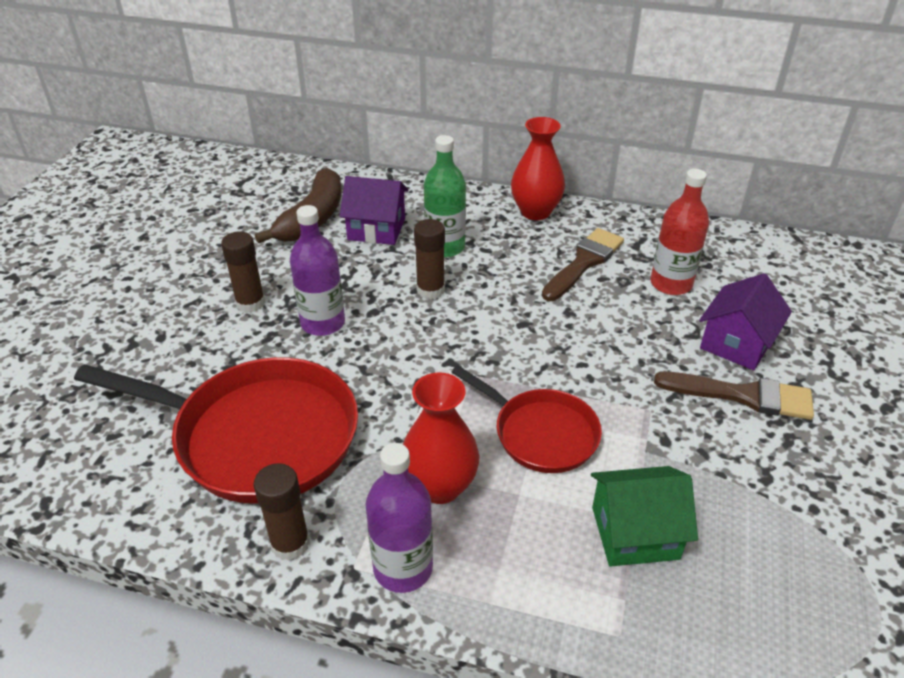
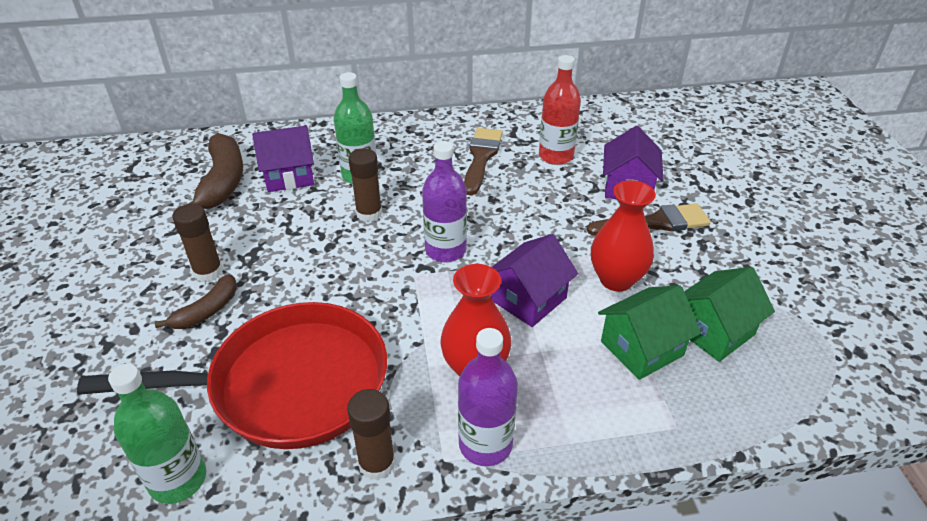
camera: 25 degrees left, 0 degrees up
(119, 488) = (178, 480): none -> green bottle
(228, 340) = (207, 311): none -> brown banana
(323, 323) = (289, 269): purple bottle -> purple bottle (445, 250)
(535, 212) = (418, 128): red vase -> red vase (616, 279)
(540, 433) = (528, 299): red pan -> purple house
(735, 545) = (713, 331): none -> green house

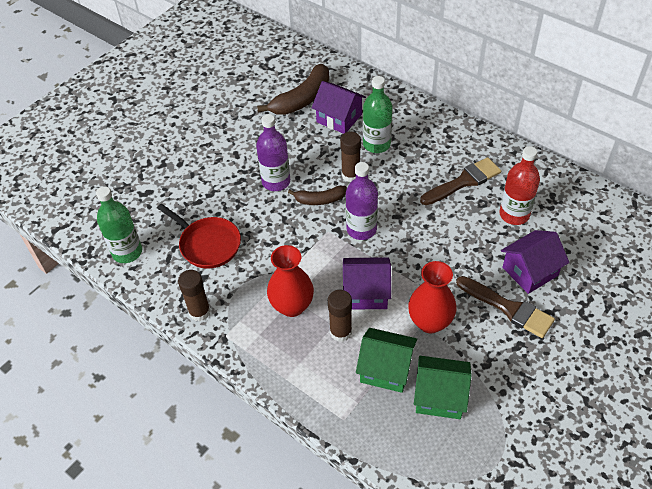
camera: 50 degrees right, 10 degrees up
(207, 311) = (216, 177): brown banana -> brown banana (320, 200)
(208, 272) = (238, 154): brown glue stick -> brown glue stick (340, 332)
(288, 385) = (207, 244): red pan -> red pan, size x0.58
(485, 444) = (250, 345): purple bottle -> purple bottle (276, 182)

